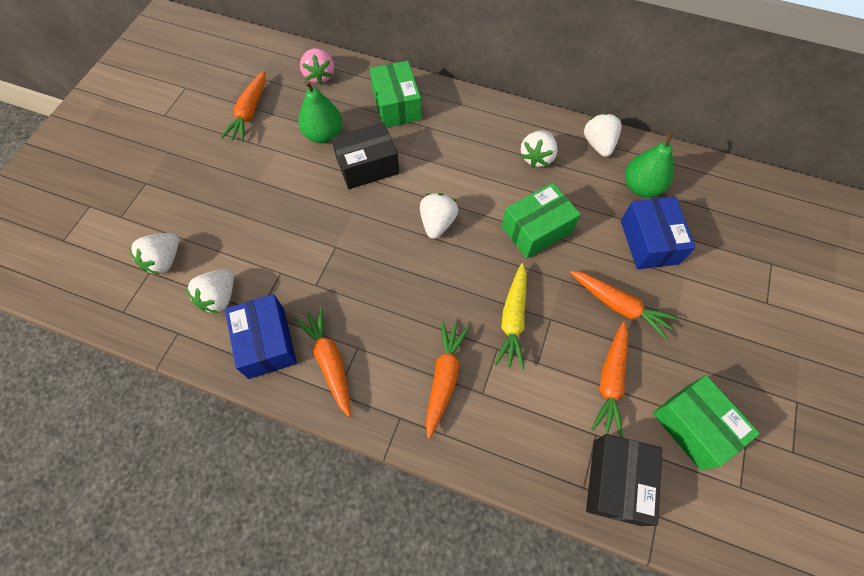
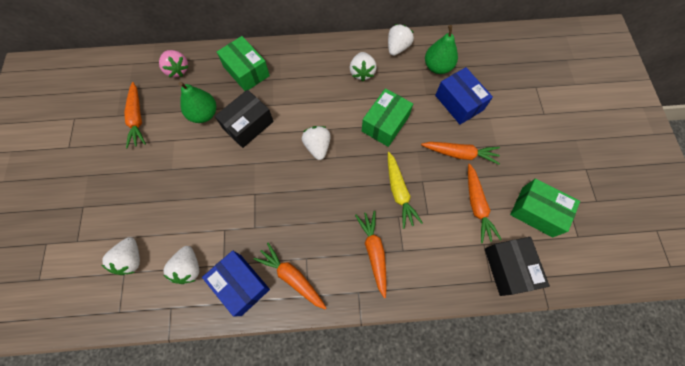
camera: 25 degrees left, 5 degrees up
(598, 144) = (397, 47): white strawberry -> white strawberry turned 60 degrees clockwise

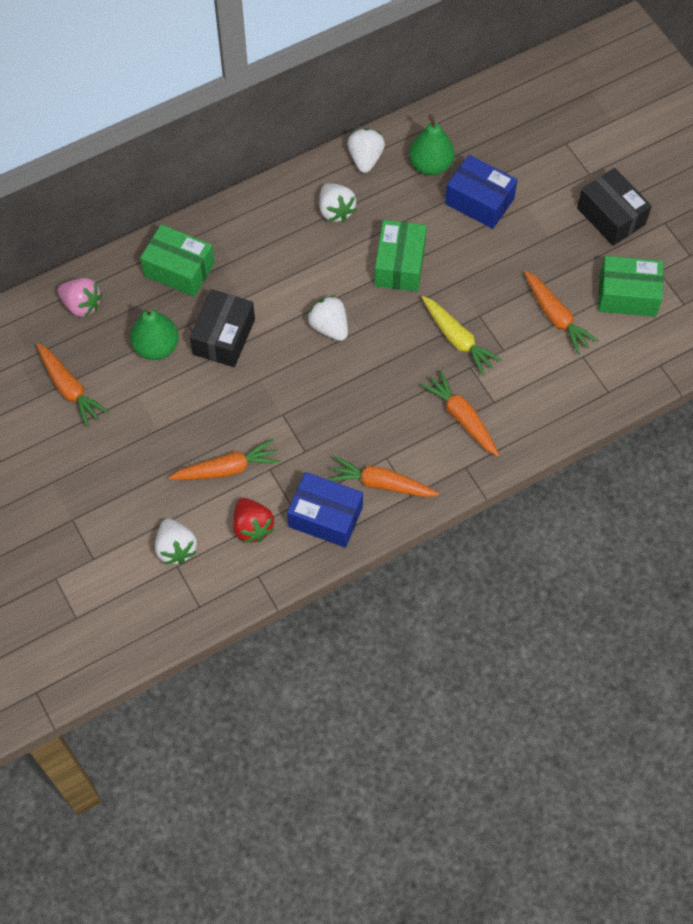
camera: 25 degrees left, 5 degrees down
(188, 268) = (252, 527): white strawberry -> red strawberry
(460, 154) = (509, 264): orange carrot -> orange carrot (227, 469)
(508, 268) = (621, 370): black box -> black box (611, 216)

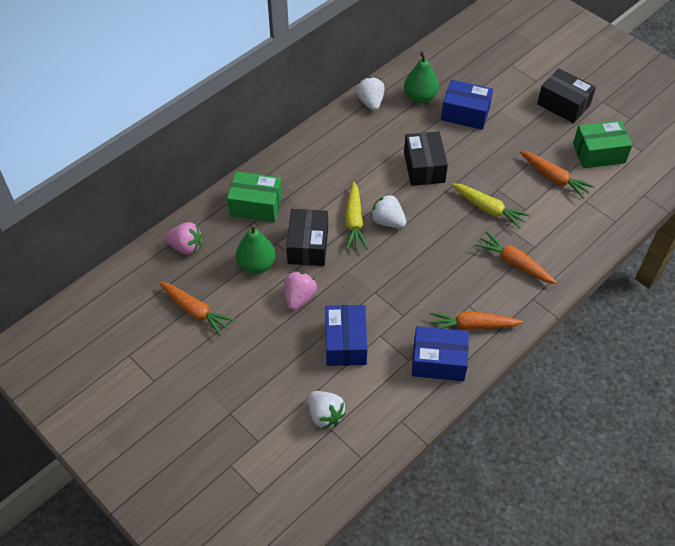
camera: 15 degrees left, 10 degrees down
(192, 400) = (299, 297): none -> pink strawberry
(227, 469) = (346, 343): orange carrot -> blue box
(252, 527) = (382, 383): red strawberry -> none
(289, 318) = (354, 222): none -> yellow carrot
(335, 211) = (361, 141): white strawberry -> none
(400, 265) = (424, 167): green box -> black box

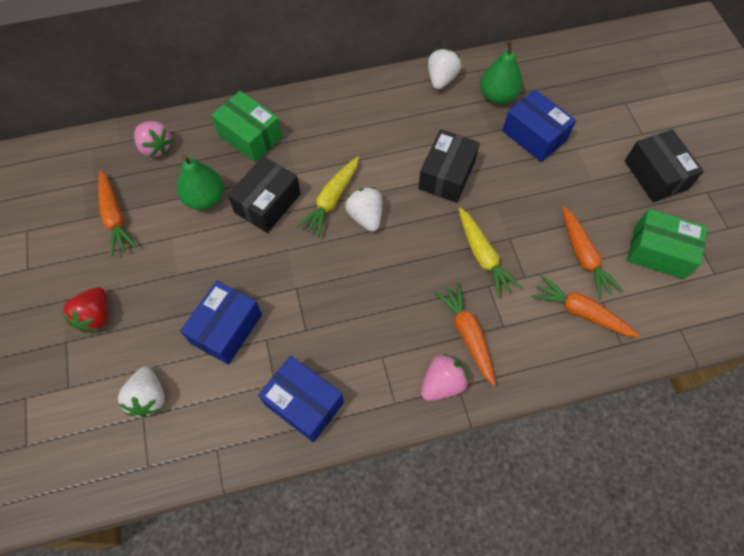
camera: 30 degrees right, 10 degrees up
(239, 385) = (95, 316): none -> red strawberry
(299, 297) = (218, 254): pink strawberry -> pink strawberry (442, 383)
(472, 326) = (369, 382): orange carrot -> orange carrot (581, 312)

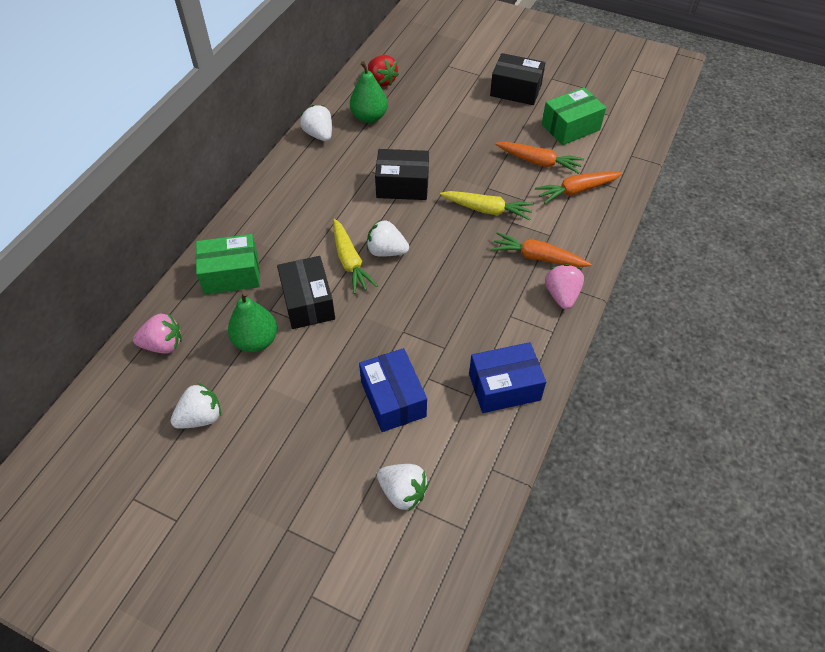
camera: 50 degrees left, 10 degrees down
(95, 316) = (285, 490): red strawberry -> red strawberry (382, 81)
(115, 218) = (201, 417): orange carrot -> white strawberry
(446, 175) = (402, 185): black box -> black box turned 60 degrees counterclockwise
(534, 136) = (422, 122): blue box -> none

